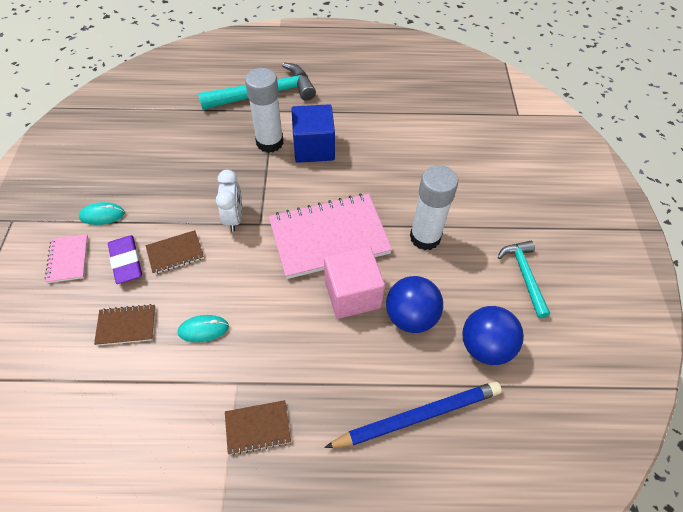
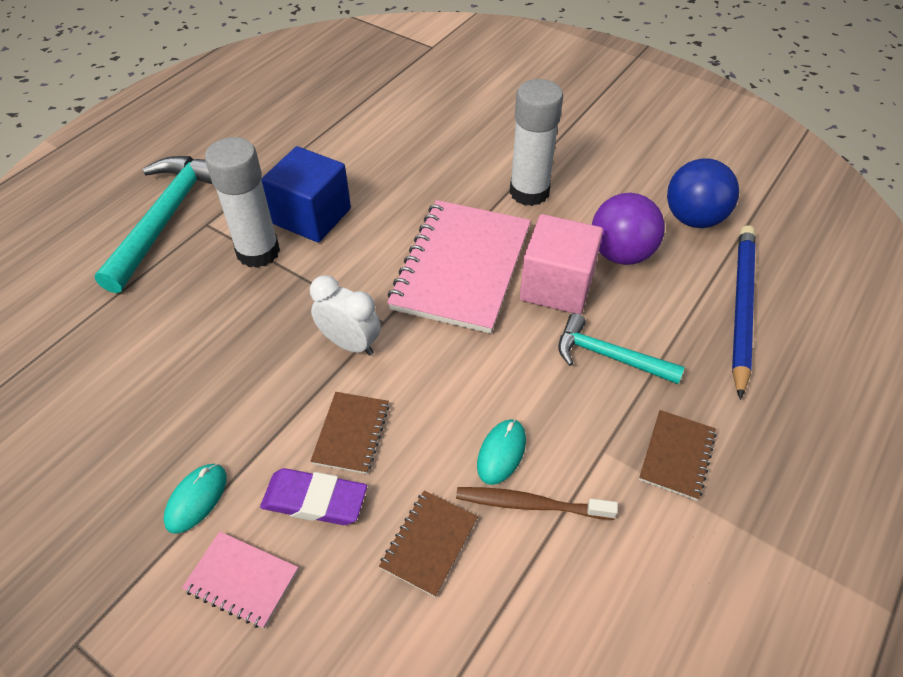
camera: 55 degrees left, 5 degrees down
(176, 362) = (530, 504): none -> brown toothbrush
(411, 317) = (621, 254): blue ball -> purple ball
(524, 275) = (632, 150): turquoise hammer -> turquoise hammer (609, 356)

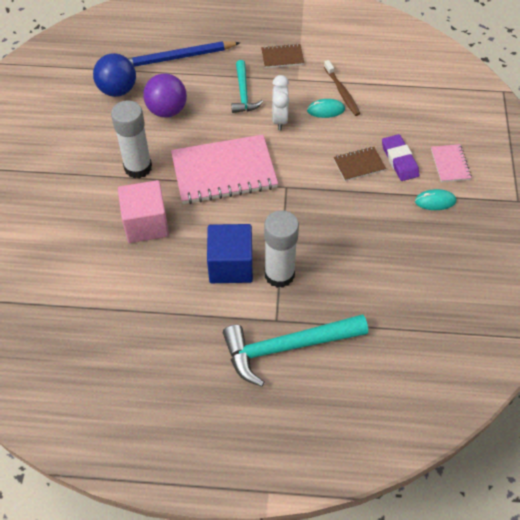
camera: 120 degrees left, 5 degrees up
(350, 344) = (310, 193): white clock -> white clock (279, 120)
(429, 543) = (384, 115): brown notebook -> none
(557, 286) = (210, 127): pink cube -> pink cube (146, 224)

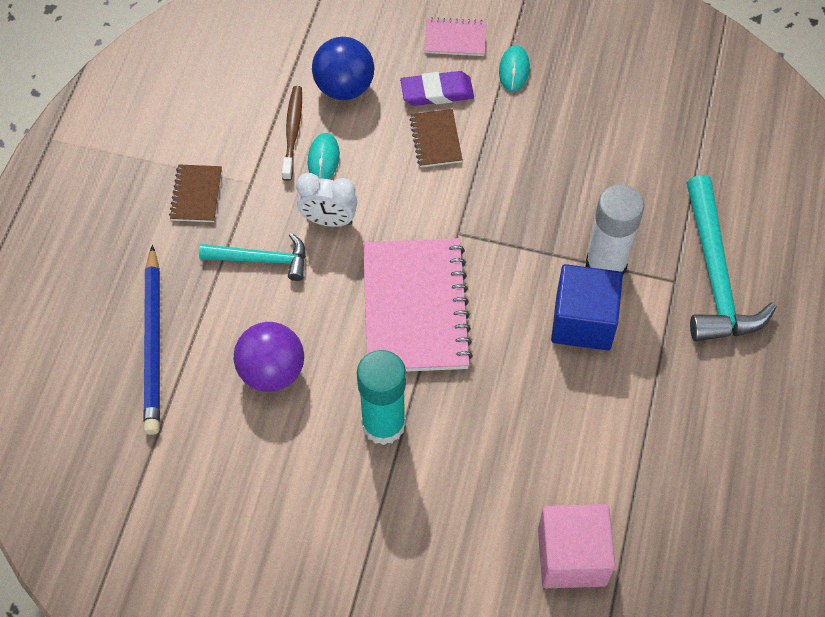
camera: 80 degrees left, 5 degrees up
(117, 90) = (206, 442): blue ball -> blue ball (344, 87)
(138, 167) = (383, 424): white glue stick -> turquoise glue stick
(146, 224) = (494, 422): pink cube -> pink cube (572, 556)
(342, 92) = (292, 132): brown toothbrush -> brown toothbrush turned 75 degrees counterclockwise

